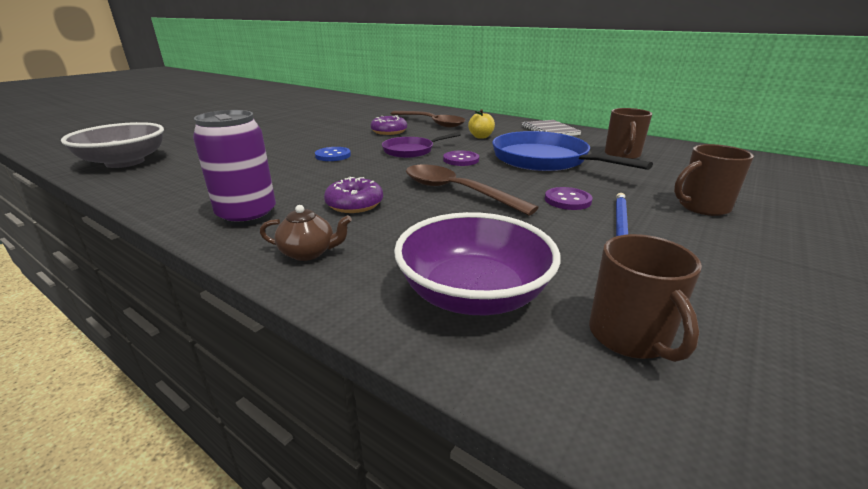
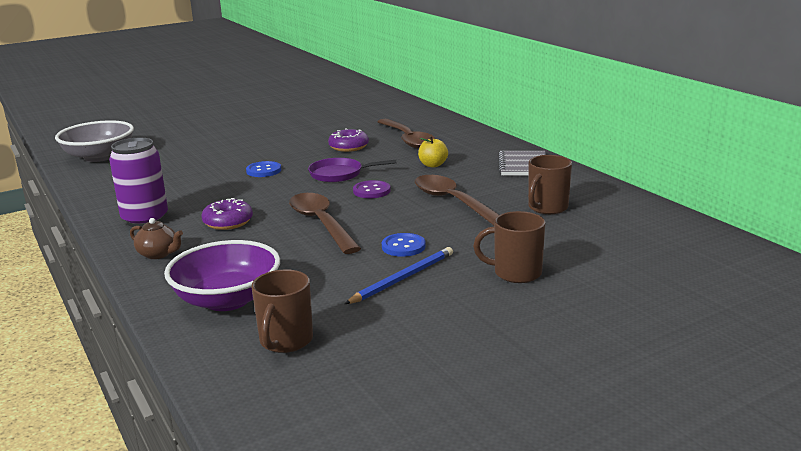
camera: 25 degrees right, 5 degrees down
(544, 160) = (453, 202): blue pan -> brown spoon
(567, 200) = (403, 246): purple button -> blue button

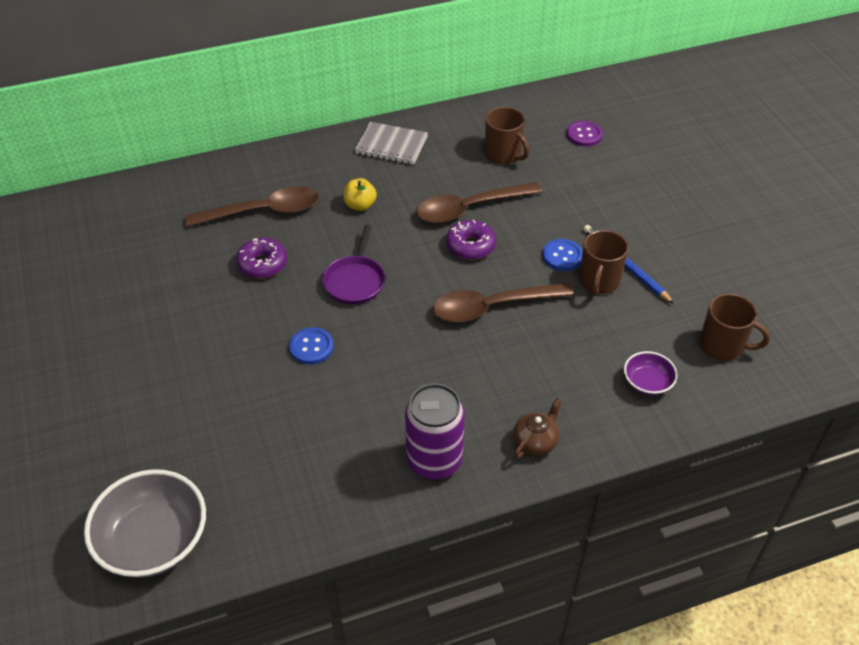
camera: 80 degrees left, 25 degrees up
(227, 300) = (647, 383): purple bowl -> purple bowl, size x0.51
(228, 222) = (466, 382): purple donut -> purple donut (470, 246)
(371, 191) = (418, 261): purple button -> purple button (584, 135)
(516, 273) = (627, 200): brown mug -> brown mug (598, 282)

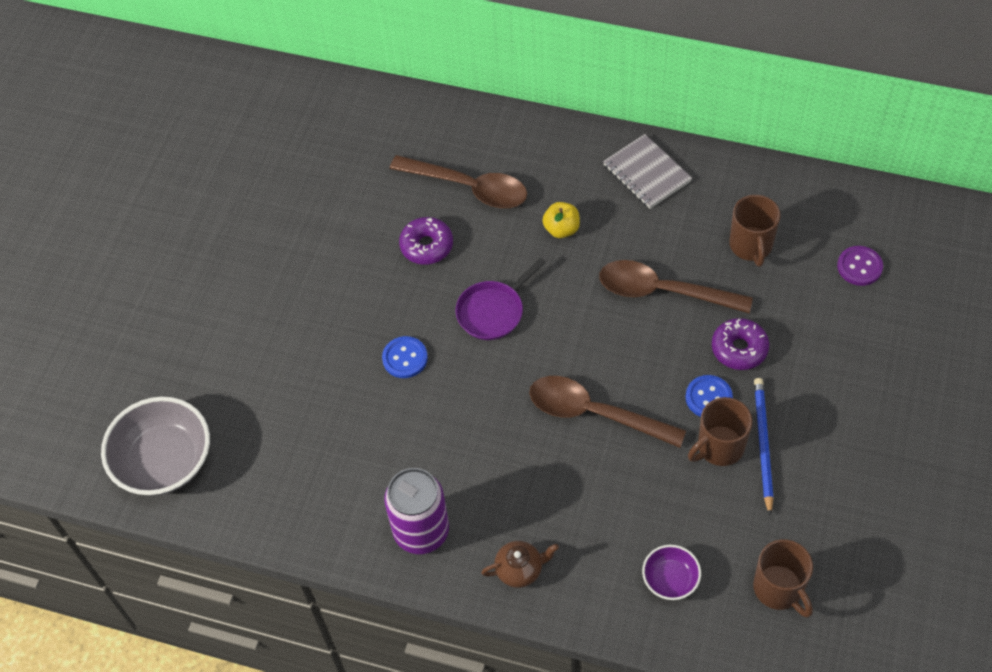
camera: 40 degrees right, 10 degrees up
(470, 246) = (629, 334): purple donut -> purple donut (739, 349)

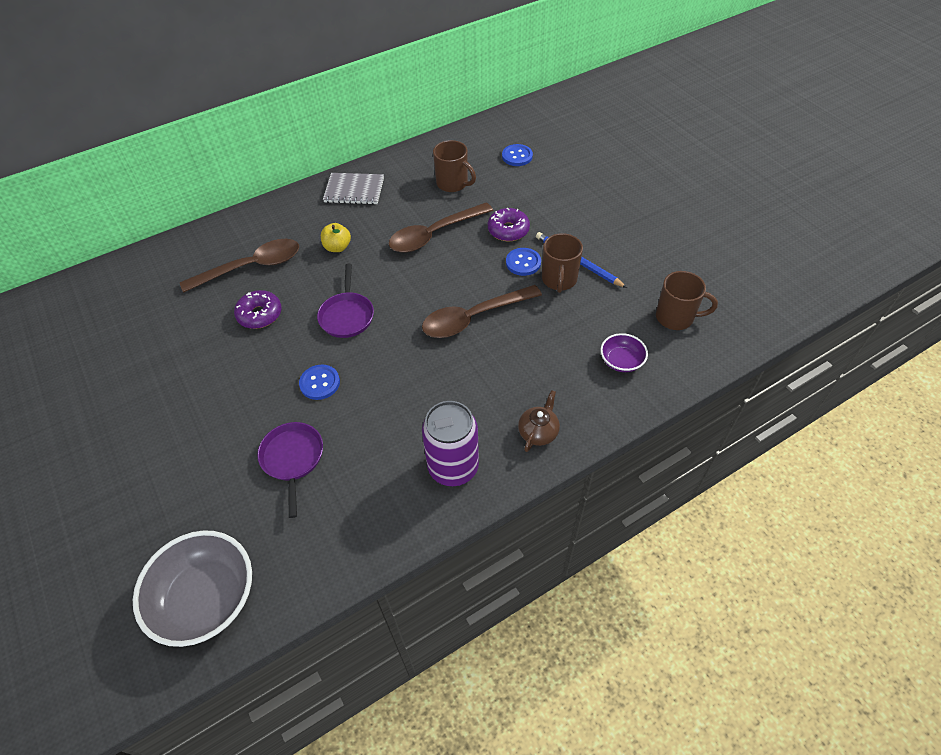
camera: 50 degrees left, 5 degrees down
(319, 407) = (293, 459): none -> purple pan
(859, 267) = (517, 156): purple button -> blue button

